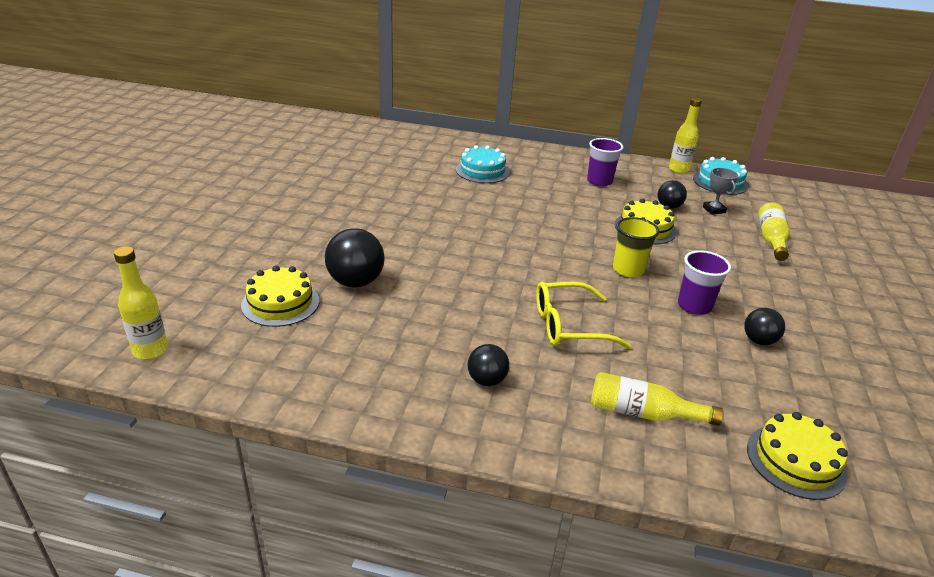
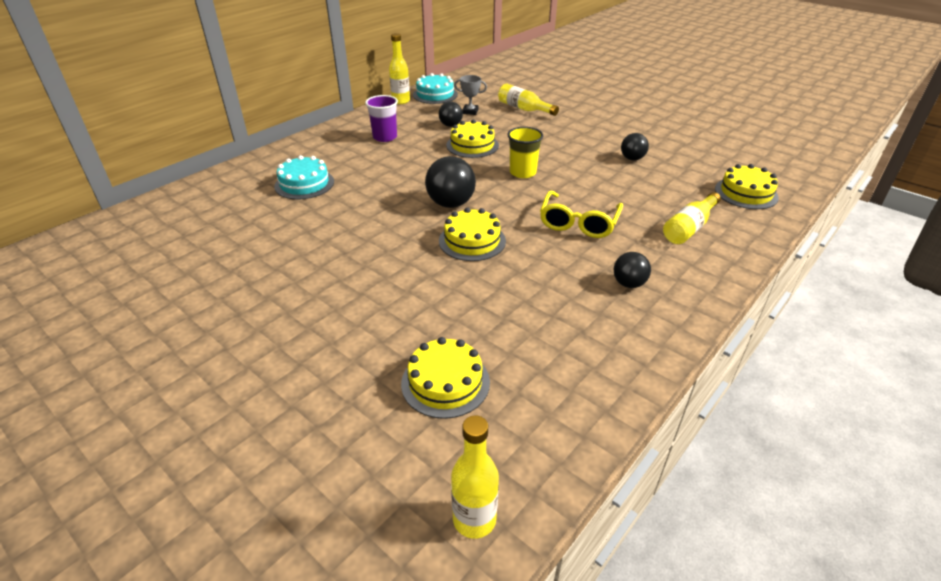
camera: 60 degrees left, 5 degrees up
(355, 282) = (442, 318): black ball -> black ball (451, 203)
(476, 269) = (472, 241): none -> yellow cake
(694, 306) = (583, 165): purple cup -> none

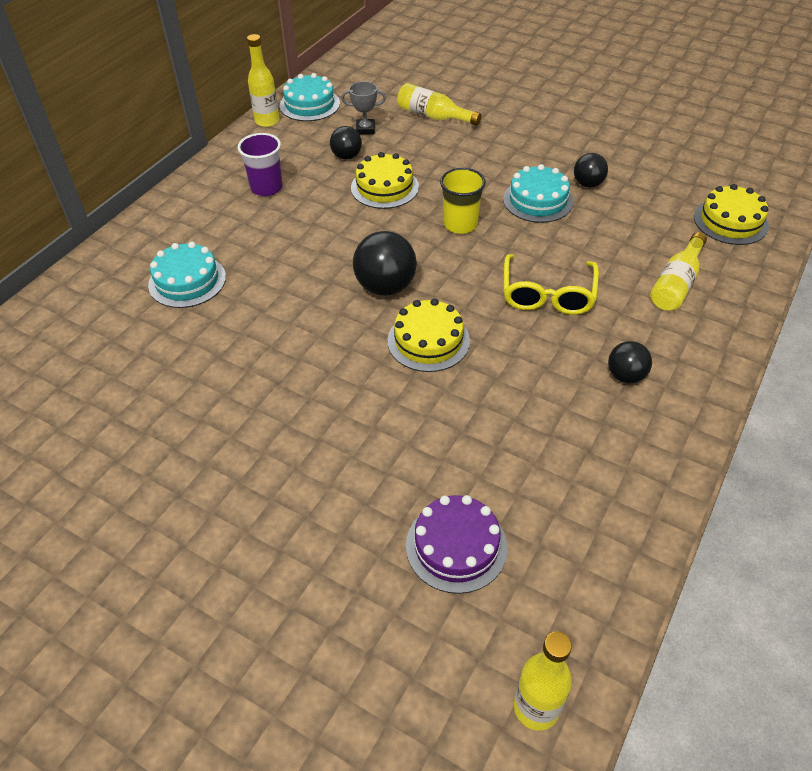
camera: 10 degrees left, 10 degrees up
(445, 382) = (456, 546): yellow cake -> purple cake
(589, 164) = (538, 200): none -> turquoise cake

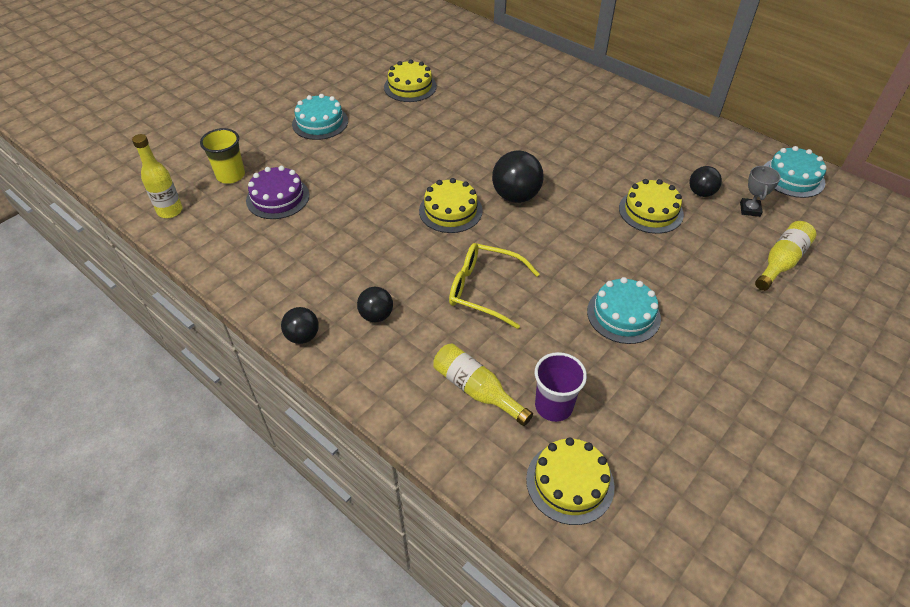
camera: 100 degrees right, 0 degrees up
(134, 438) = (410, 87): none -> yellow cake
(187, 281) = (542, 105): turquoise cake -> turquoise cake (320, 122)
(266, 188) = (652, 144): purple cup -> purple cup (553, 406)
(267, 121) = (758, 150): yellow bottle -> none
(460, 224) = (590, 251): yellow cup -> yellow cup (231, 175)
(588, 184) = (651, 364): black ball -> black ball (303, 336)

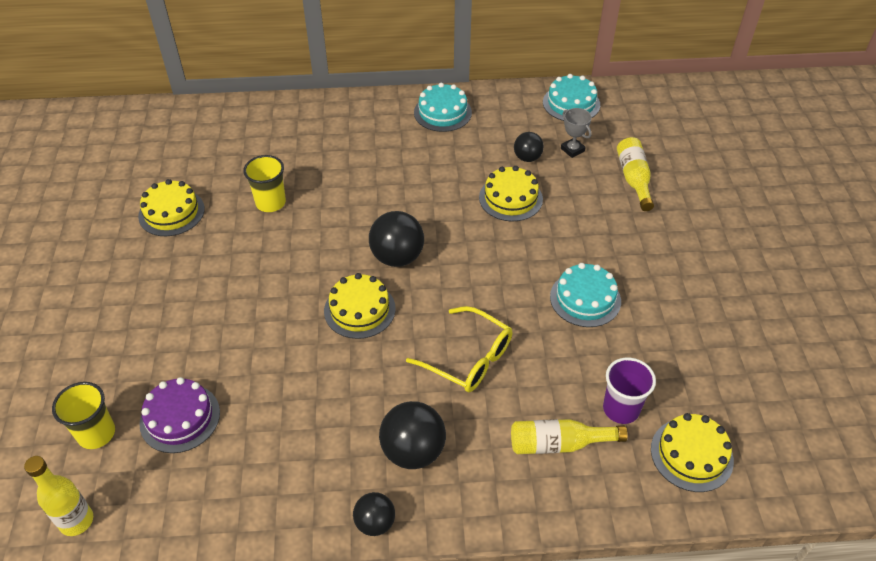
camera: 45 degrees left, 0 degrees up
(320, 122) = (123, 310): turquoise cake -> turquoise cake (442, 112)
(376, 315) = (413, 451): black ball -> black ball, size x1.66
(474, 115) = (270, 203): none -> yellow cup
(484, 290) = (469, 358): yellow glasses -> yellow glasses turned 120 degrees counterclockwise

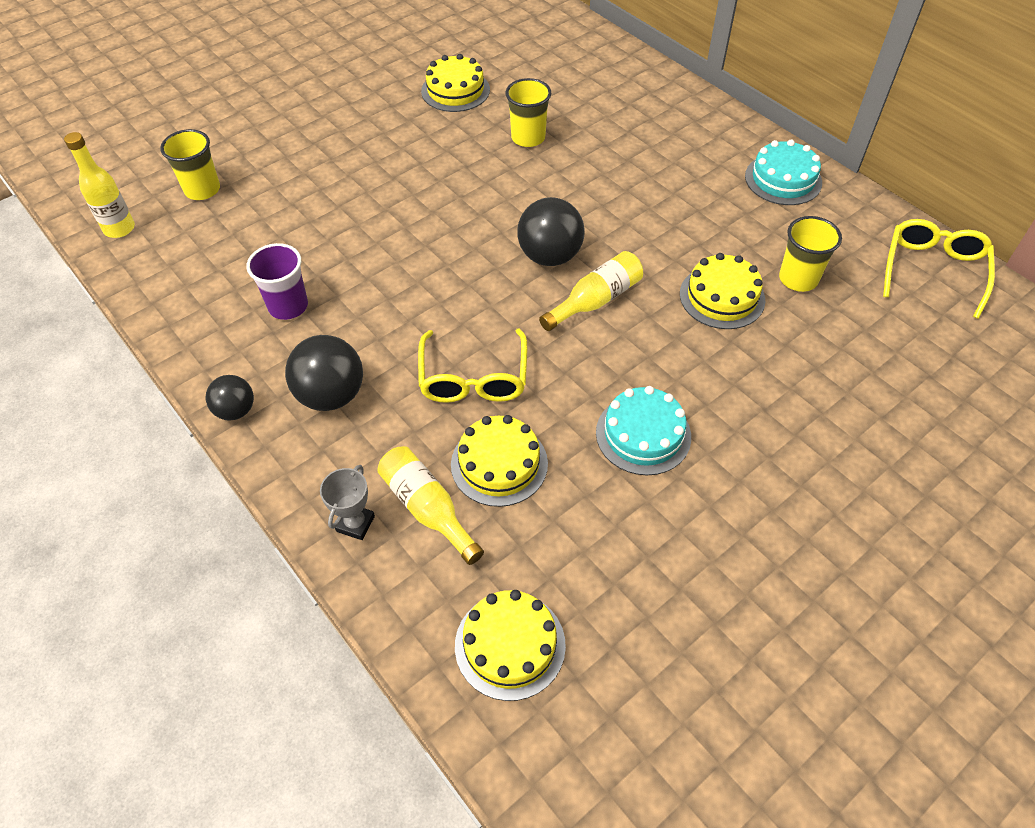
camera: 55 degrees right, 5 degrees up
(180, 418) = (251, 225): purple cake -> none
(359, 309) = (461, 266): yellow cake -> yellow cake (499, 464)
(527, 158) = (798, 279): black ball -> yellow cup
(571, 103) = (933, 270): turquoise cake -> yellow glasses
(572, 150) = (858, 310): grey trophy -> grey trophy (355, 524)
(621, 409) = (518, 543): purple cup -> purple cup (288, 306)
(634, 179) = (877, 389): yellow bottle -> yellow bottle (595, 300)

